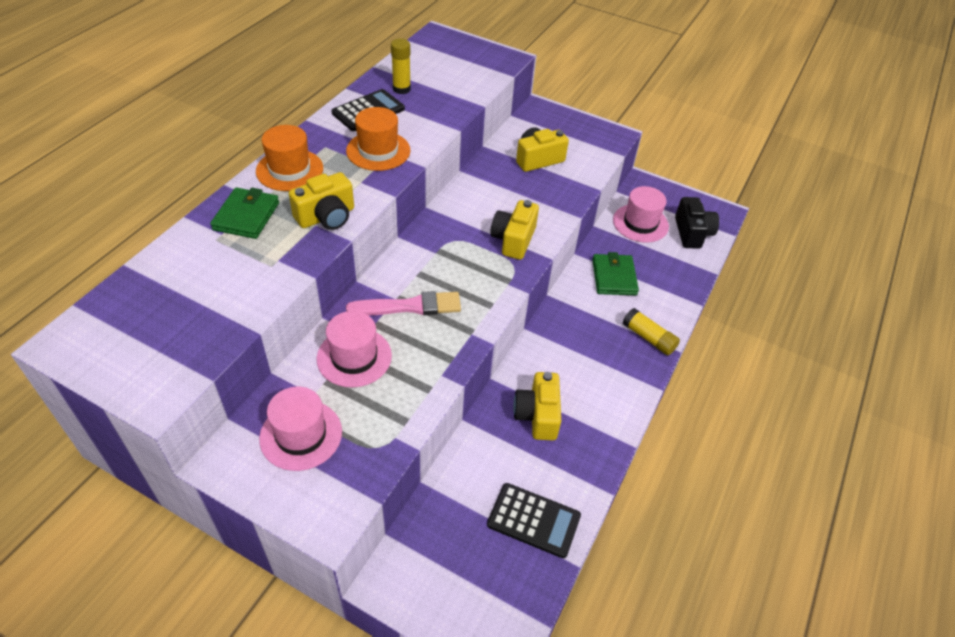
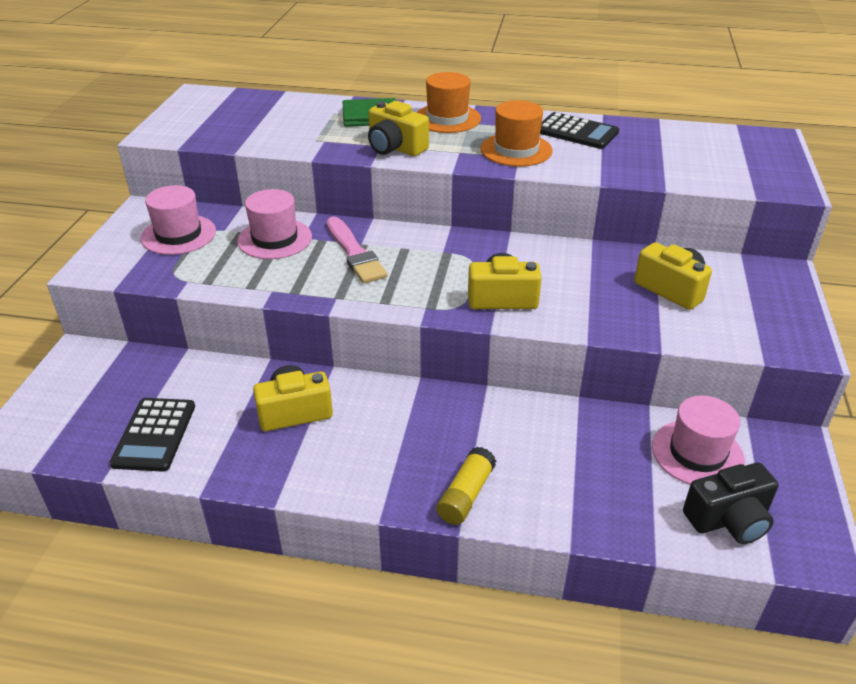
camera: 75 degrees right, 10 degrees down
(401, 89) = (637, 140): yellow glue stick -> none
(614, 277) = (560, 441): green wallet -> none

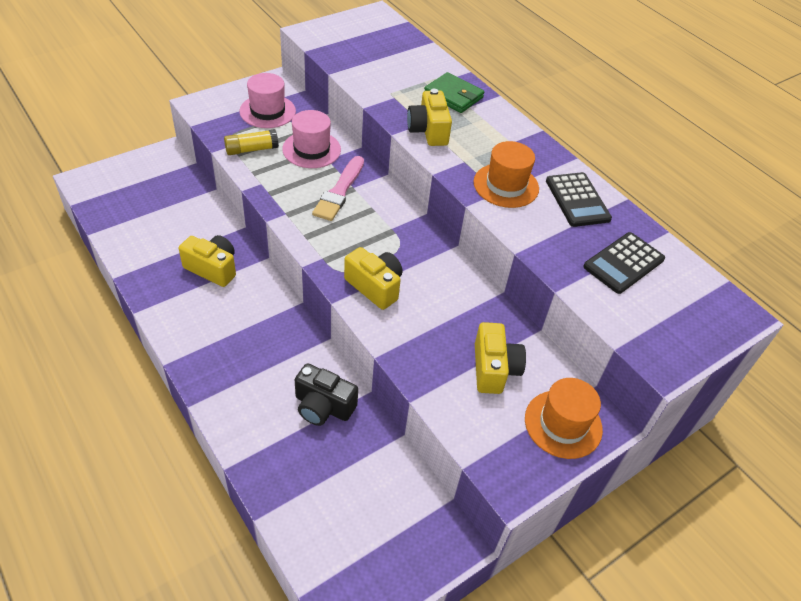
camera: 40 degrees right, 10 degrees up
(154, 435) = (138, 228): black calculator -> black calculator (623, 263)
(447, 118) = (502, 129): orange hat -> orange hat (563, 424)
(466, 495) = (223, 389): yellow glue stick -> yellow glue stick (252, 149)
(697, 453) = (382, 488): pink hat -> none
(729, 519) = (333, 540): black camera -> black camera (323, 406)

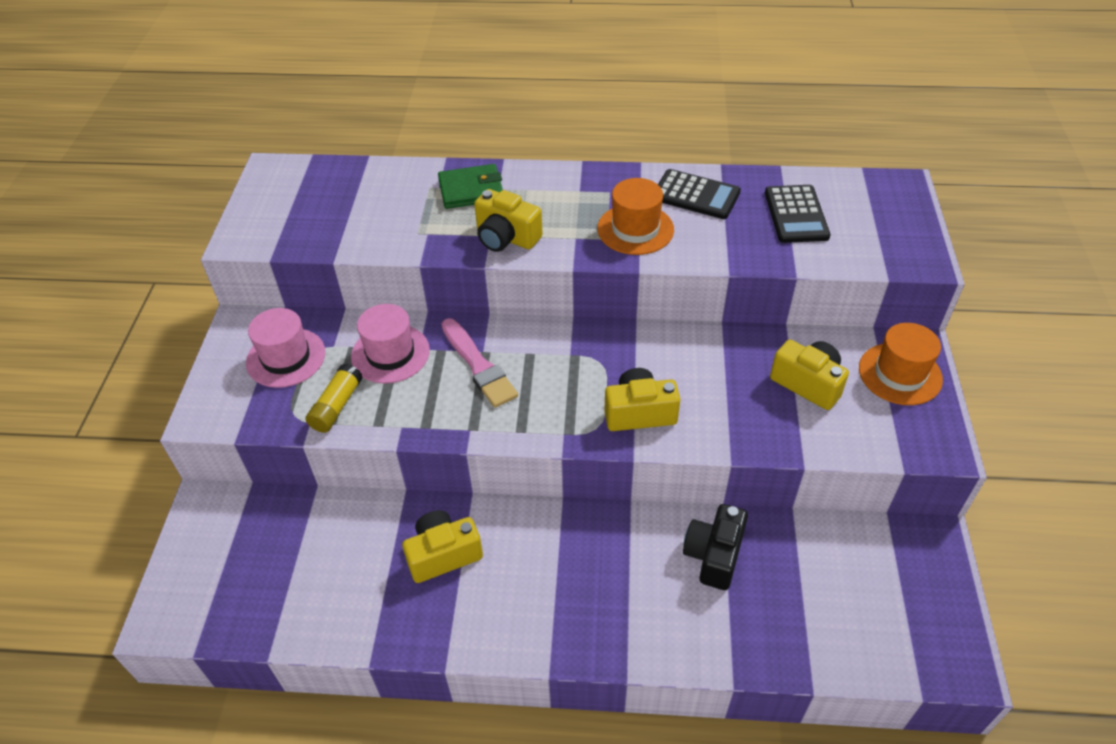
camera: 45 degrees left, 0 degrees up
(323, 406) = (714, 555): black camera -> black camera turned 135 degrees clockwise

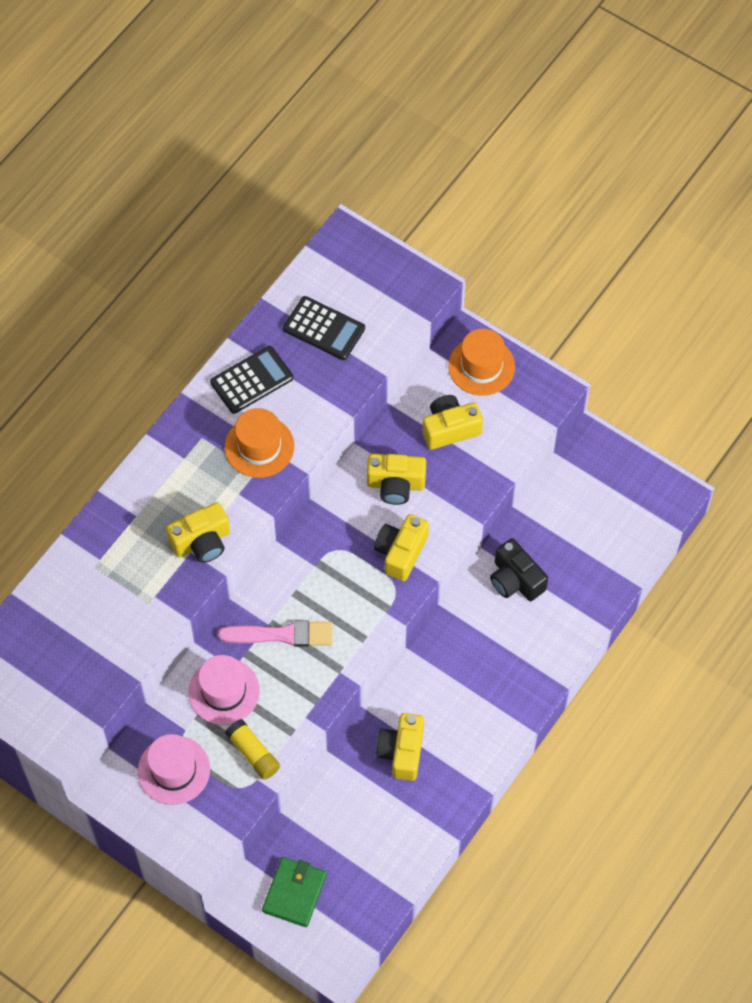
camera: 60 degrees left, 15 degrees up
(471, 190) = (122, 537): green wallet -> green wallet (294, 893)
(708, 372) = (396, 485): none -> yellow camera

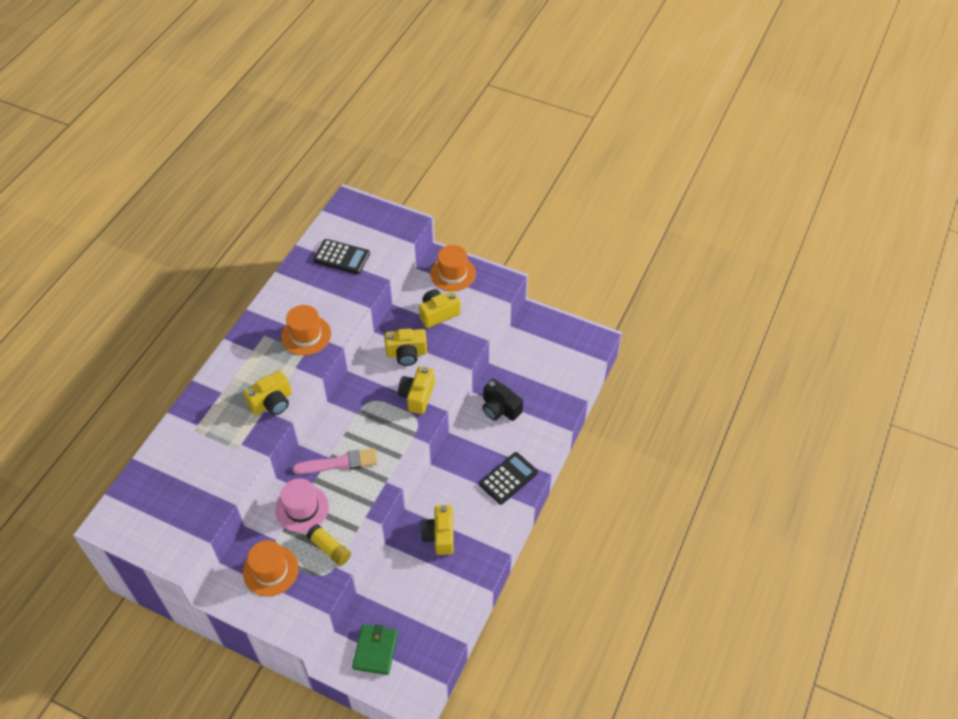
camera: 10 degrees left, 10 degrees down
(174, 770) = (270, 570): pink hat -> orange hat
(251, 380) = (295, 295): black calculator -> black calculator (508, 478)

